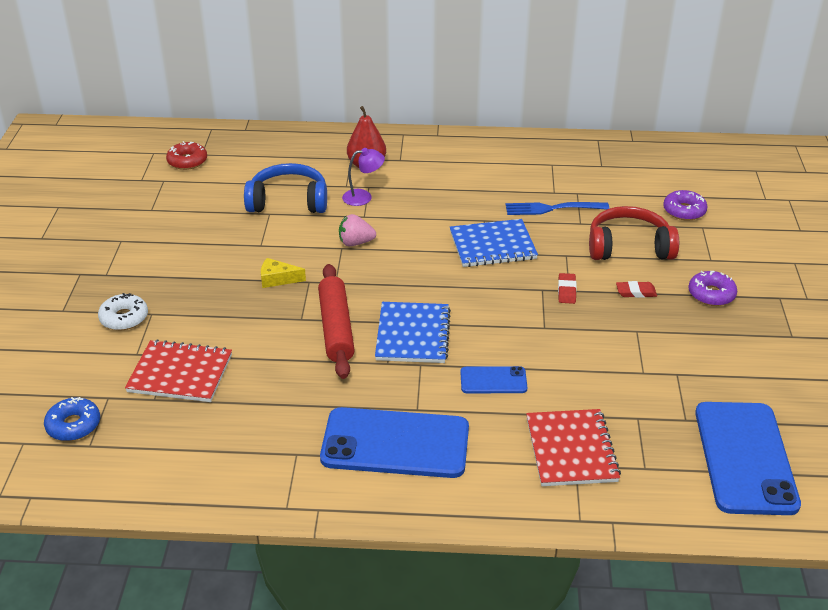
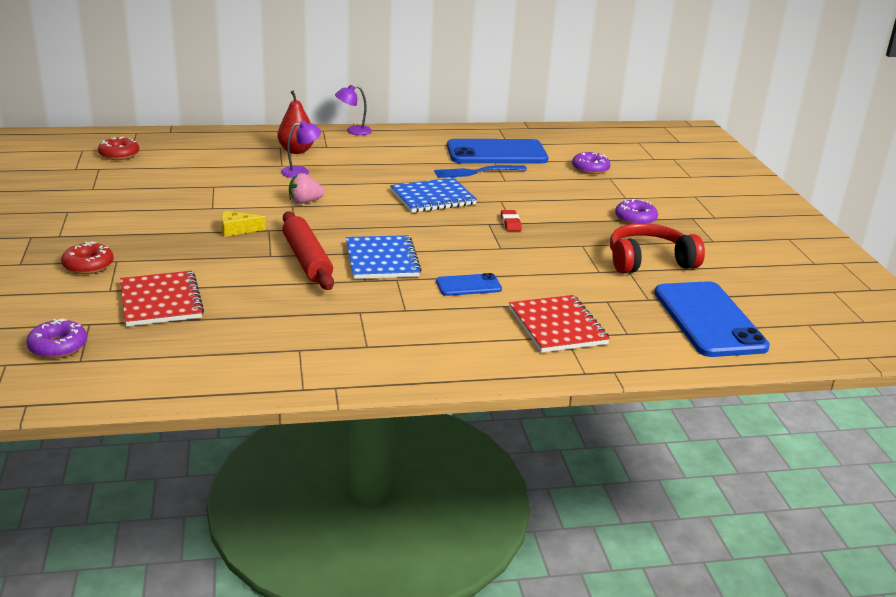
camera: 15 degrees left, 10 degrees down
(73, 425) = (58, 347): blue donut -> purple donut
(124, 318) = (88, 265): white donut -> red donut
(180, 373) = (160, 301): red notebook -> red notebook turned 75 degrees clockwise
(288, 201) = (229, 177): blue headphones -> none
(395, 443) = (393, 335): blue phone -> blue phone (496, 153)
(435, 137) = (353, 131): none -> purple lamp
(629, 247) = (553, 193): red headphones -> red headphones (649, 261)
(636, 292) = (571, 221): red eraser -> none

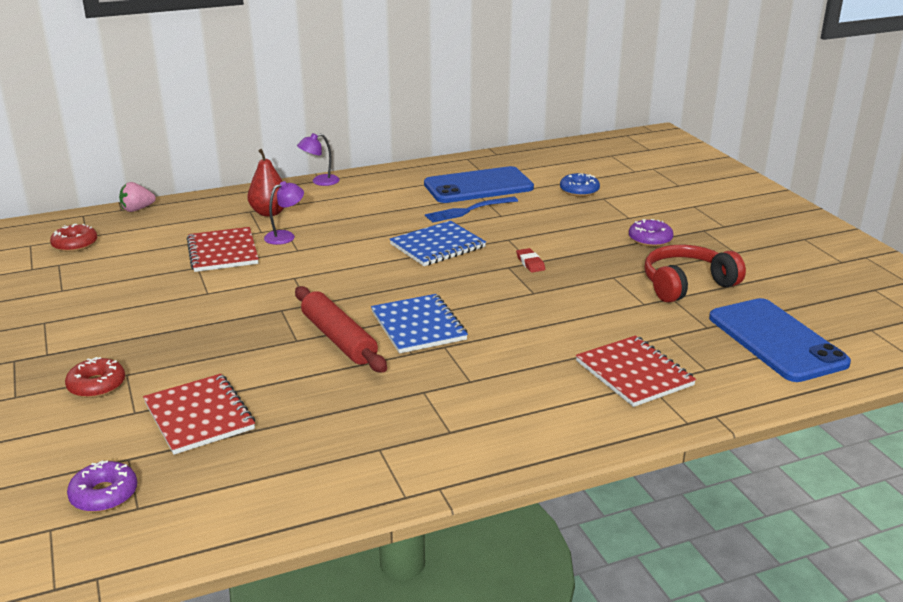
camera: 10 degrees left, 0 degrees up
(237, 230) = (247, 315): yellow cheese -> none
(241, 177) = (223, 252): none -> red notebook
(304, 202) = (305, 271): pink strawberry -> pink strawberry (137, 209)
(468, 285) = (522, 341): blue phone -> none
(590, 169) = (579, 191): purple donut -> blue donut

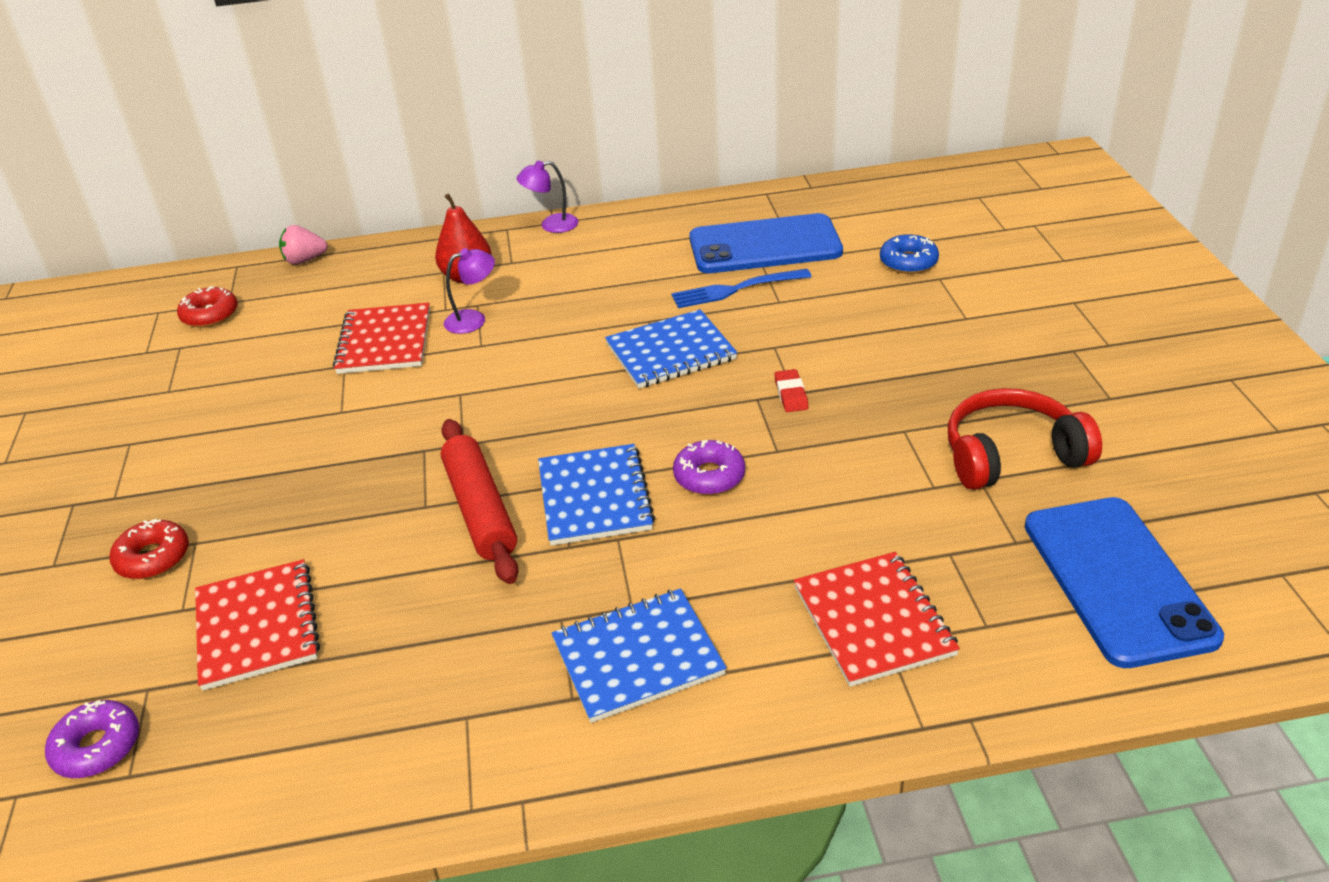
camera: 15 degrees right, 10 degrees up
(486, 406) = (638, 657): none -> blue notebook
(650, 239) = (984, 363): purple donut -> purple donut (709, 476)

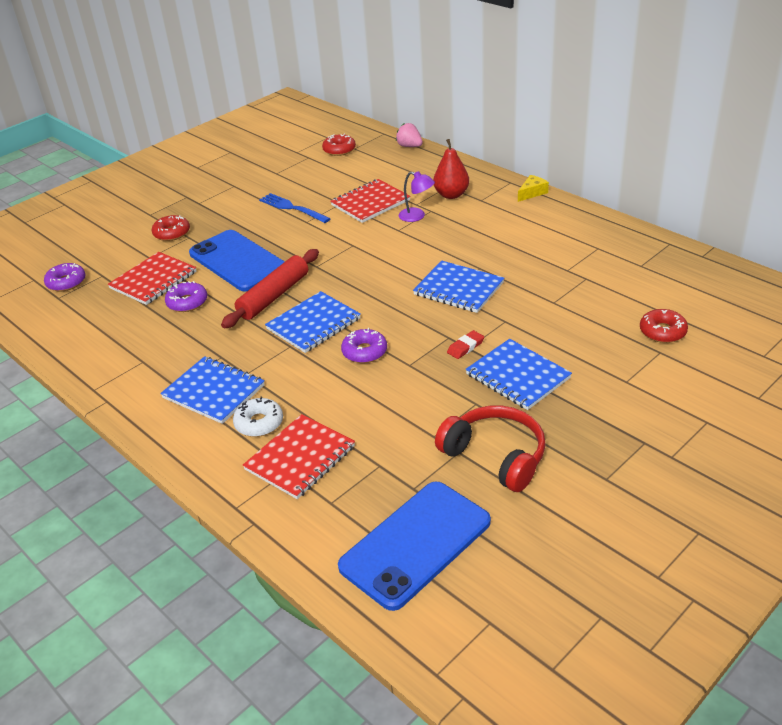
camera: 55 degrees right, 0 degrees up
(374, 607) = (187, 302): none -> purple donut
(551, 225) = (532, 193): purple lamp -> yellow cheese
(736, 289) = (546, 281): blue fork -> blue fork (292, 208)
(760, 634) = (259, 423): none -> white donut
(765, 245) = (607, 270): blue phone -> blue phone (238, 261)
(885, 381) = (518, 376): none -> blue notebook
(908, 262) = (662, 331): blue donut -> red donut

